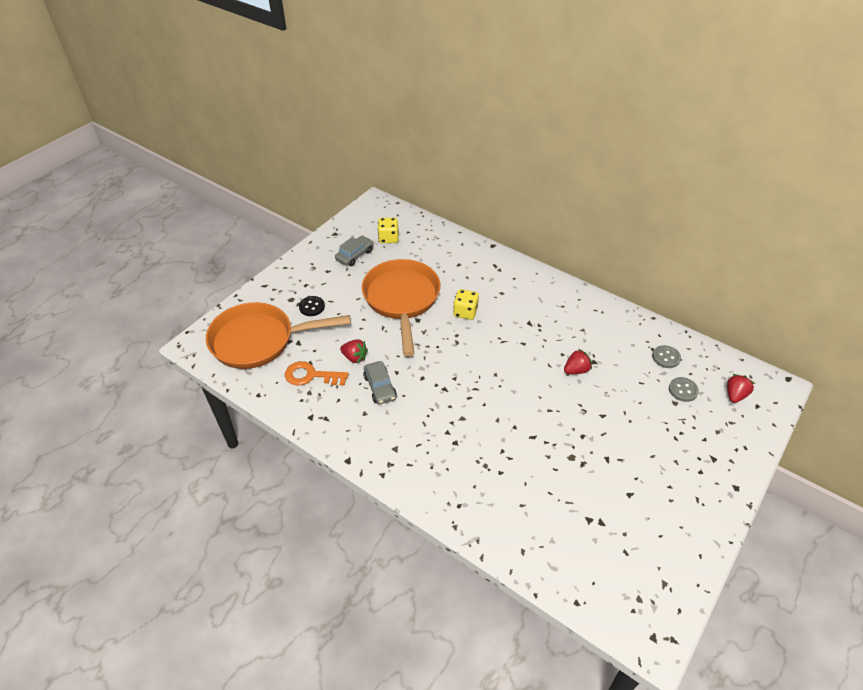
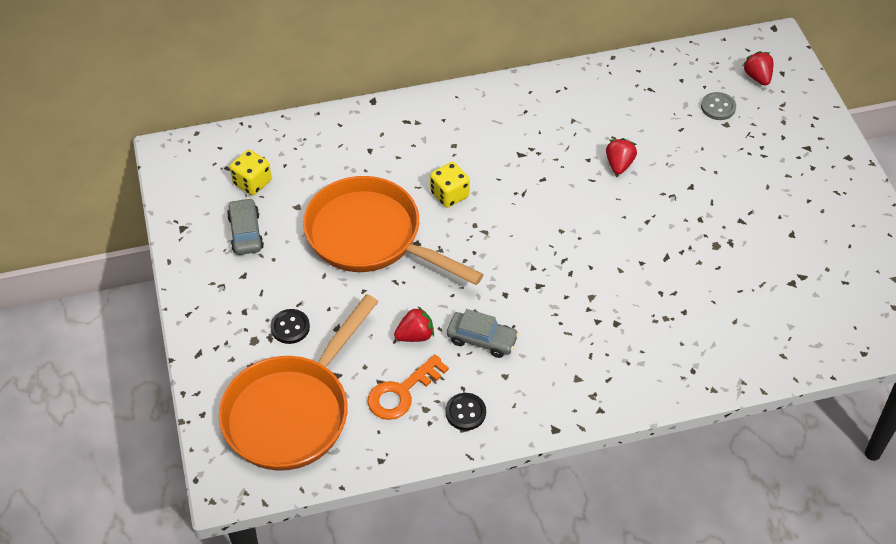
camera: 50 degrees left, 5 degrees up
(322, 411) = (465, 412): none -> black button
(666, 357) = (669, 88): grey button -> none

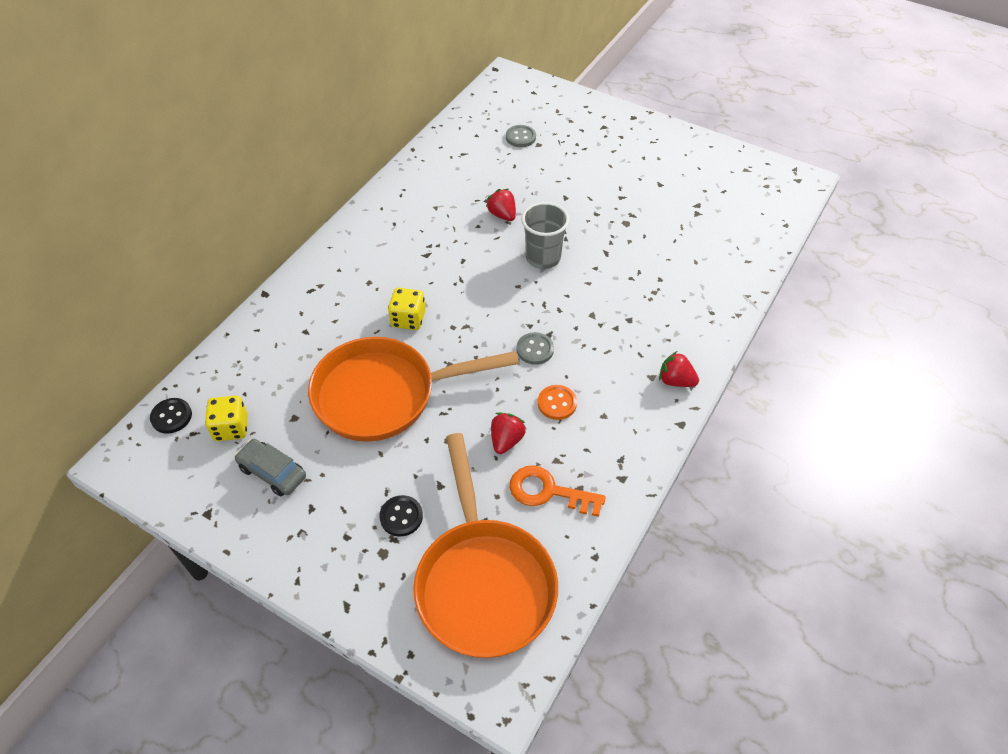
camera: 45 degrees left, 0 degrees up
(401, 393) = (548, 491): orange key -> orange key turned 105 degrees clockwise
(465, 412) = (610, 465): black button -> black button (171, 416)
(482, 339) = (557, 403): grey car -> orange button
(514, 288) = (535, 349): none -> grey button
(608, 223) = (543, 258): none -> grey cup
(757, 77) = (522, 104): red strawberry -> red strawberry (675, 381)

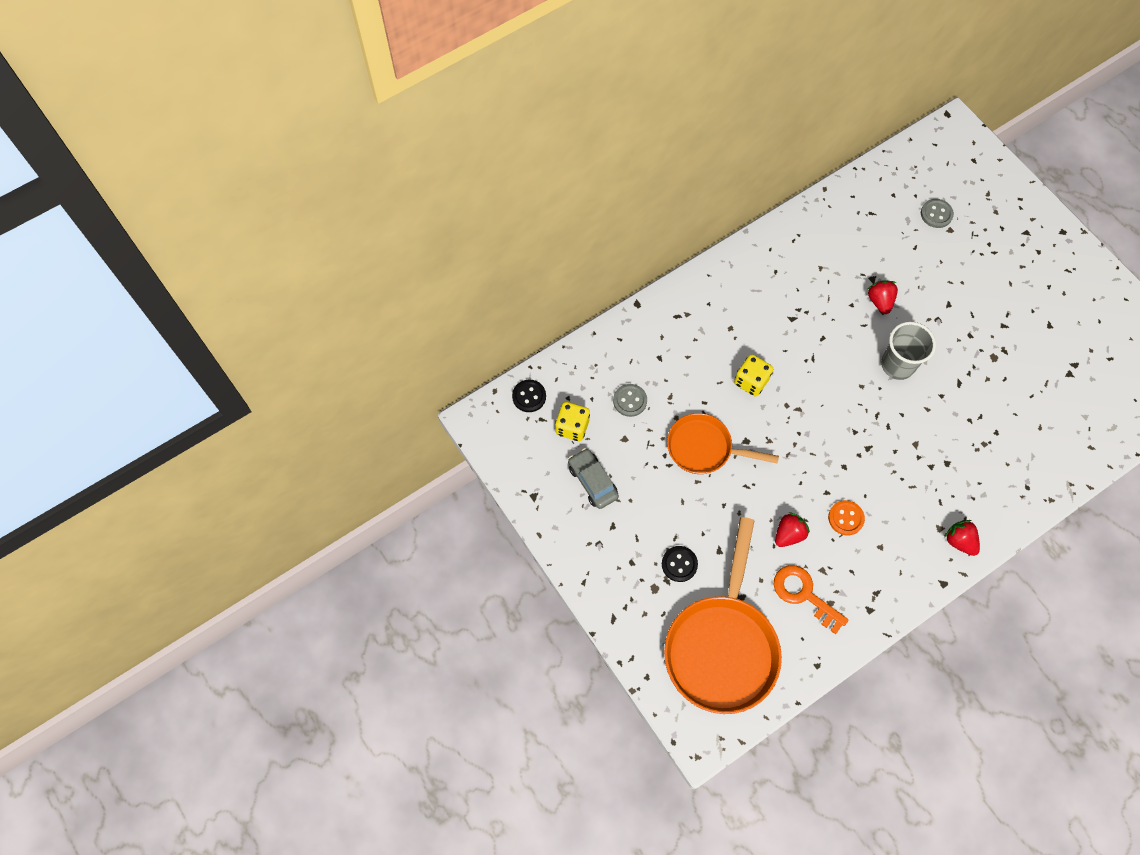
camera: 25 degrees right, 15 degrees up
(384, 395) = (704, 448): orange pan -> orange pan, size x0.60
(535, 349) = (849, 458): grey button -> grey button (630, 401)

